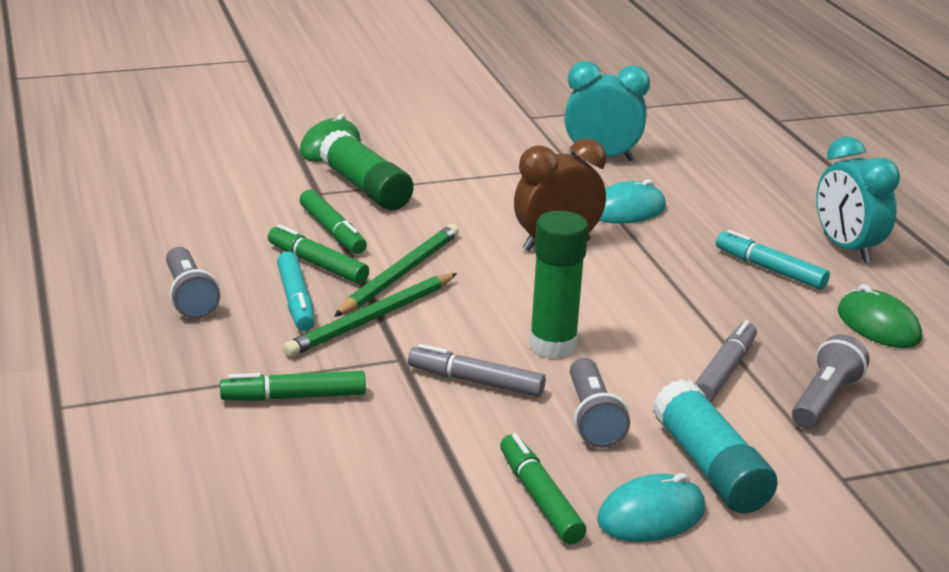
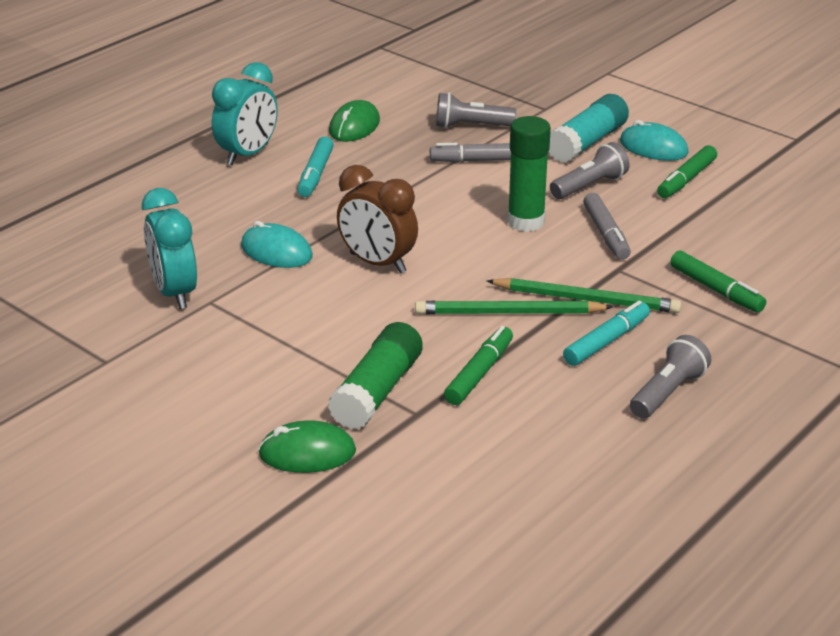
camera: 120 degrees left, 5 degrees up
(317, 264) = (542, 356): green marker -> none

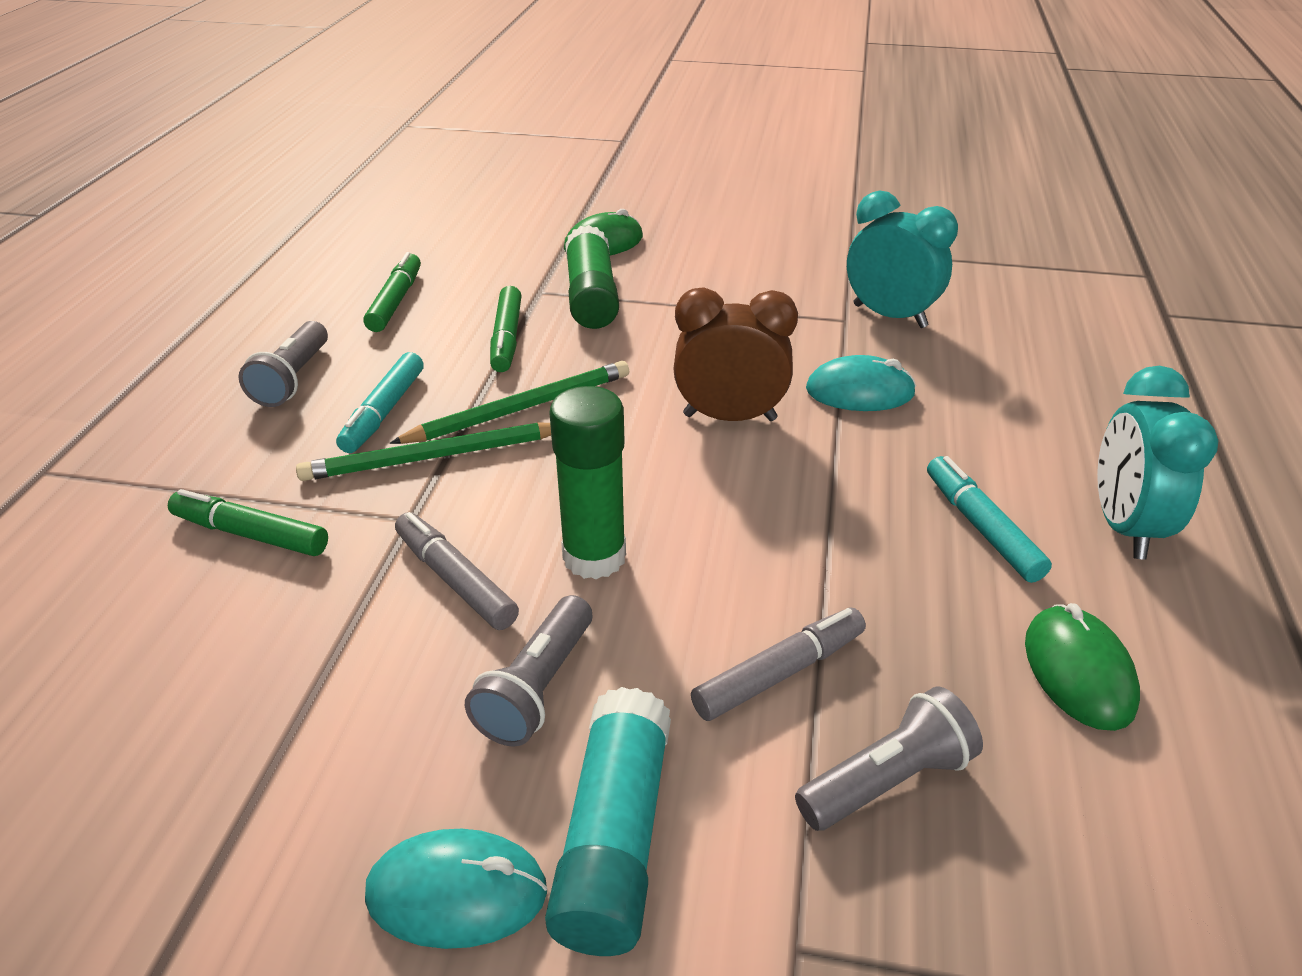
camera: 150 degrees right, 5 degrees up
(686, 180) = (349, 795): green marker -> green marker (396, 301)

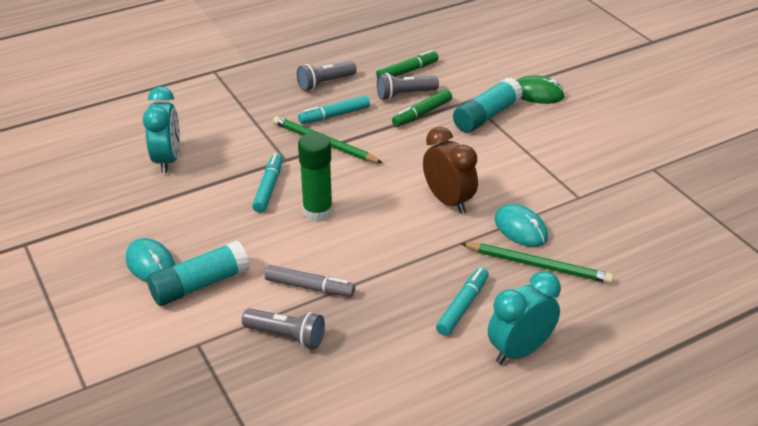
camera: 50 degrees right, 0 degrees up
(251, 534) = (238, 132): green marker -> none
(455, 580) = (268, 188): grey marker -> turquoise marker
(520, 408) = (380, 145): green pencil -> green pencil (538, 265)
(537, 688) = (241, 235): grey flashlight -> grey flashlight (405, 94)
(591, 296) = (486, 116): green glue stick -> turquoise glue stick
(889, 316) = (604, 209): turquoise clock -> turquoise clock (167, 160)
(1078, 671) = (400, 367): green mouse -> none

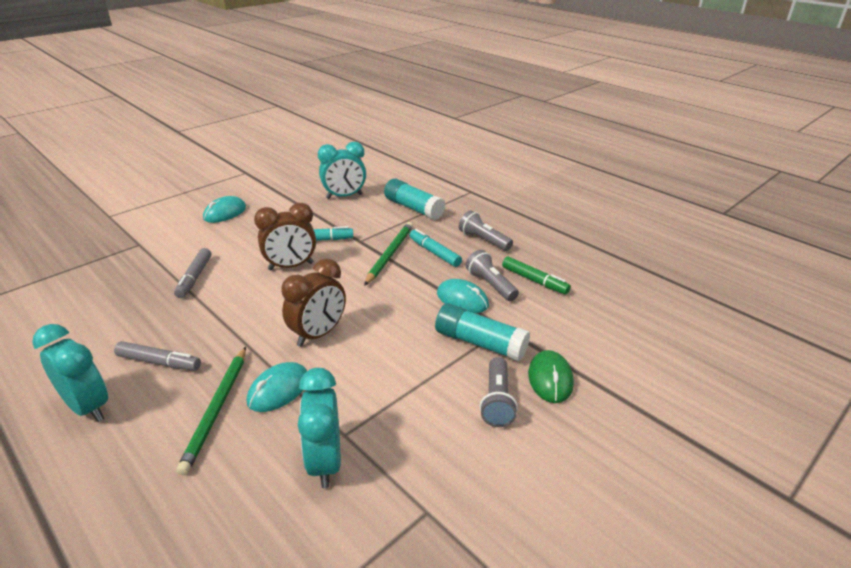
camera: 75 degrees right, 5 degrees down
(200, 285) = (201, 234): turquoise glue stick -> turquoise glue stick (413, 208)
(286, 336) = (139, 277): grey flashlight -> grey flashlight (497, 401)
(317, 212) = (291, 266): green glue stick -> brown clock
(422, 113) = (462, 299): green marker -> turquoise mouse
(462, 306) = (159, 362): turquoise marker -> grey marker
(605, 209) = (325, 462): none -> turquoise clock

